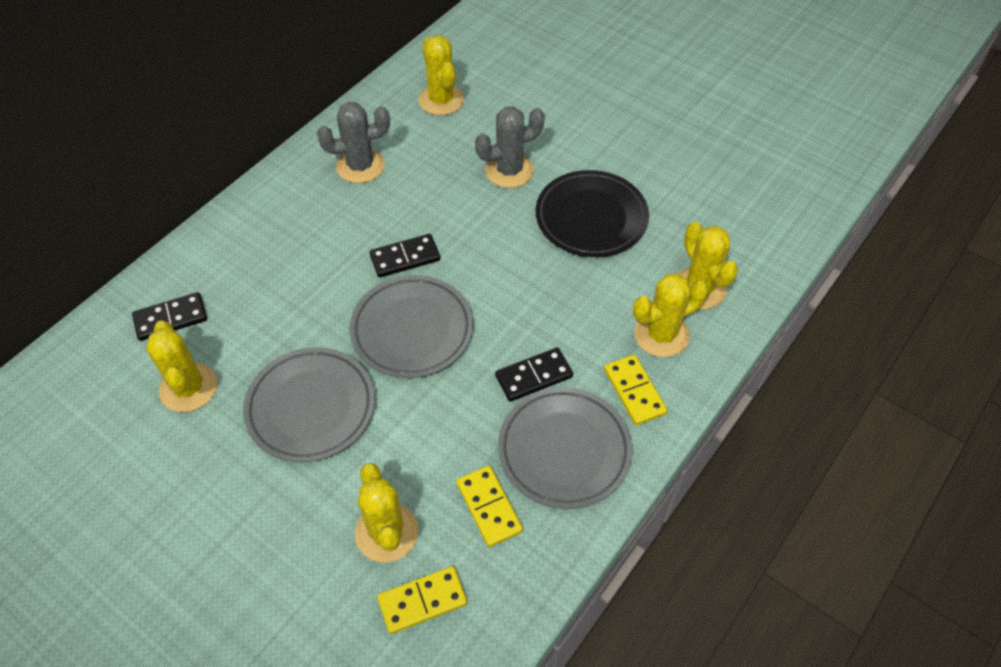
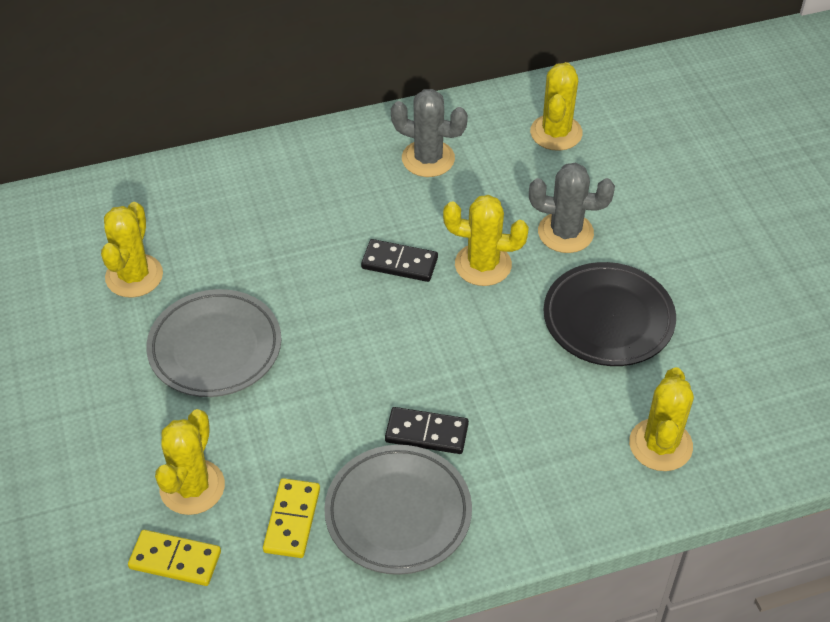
camera: 35 degrees right, 5 degrees down
(171, 318) = (164, 211): black domino -> none
(412, 330) = (352, 331): grey plate -> none
(634, 391) = (509, 501): yellow domino -> none
(661, 335) = (582, 466): yellow cactus -> yellow cactus (483, 265)

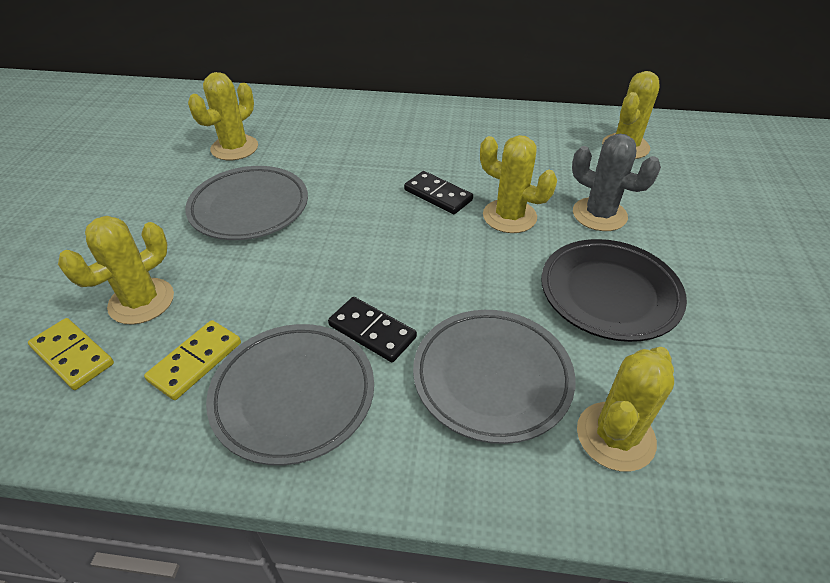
camera: 25 degrees right, 5 degrees down
(428, 159) = (506, 137): grey cactus -> none
(548, 435) = (492, 378): none -> grey plate

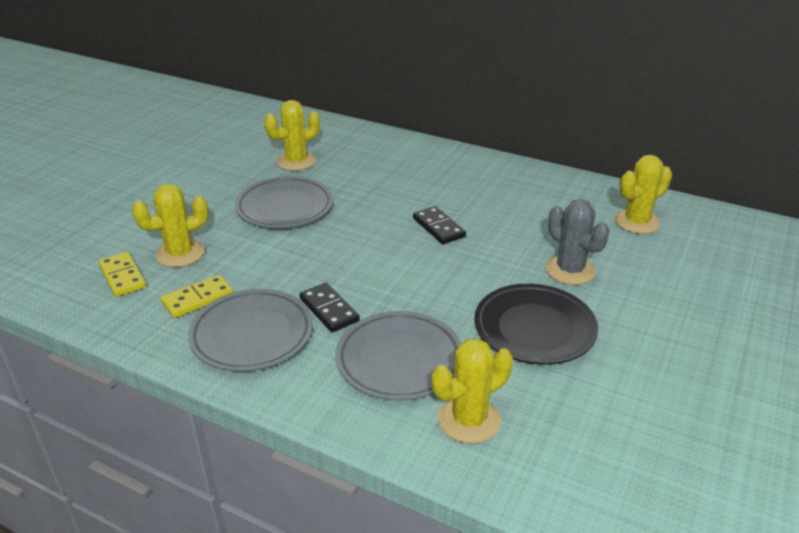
camera: 20 degrees right, 10 degrees down
(509, 216) = (489, 255): yellow cactus -> none

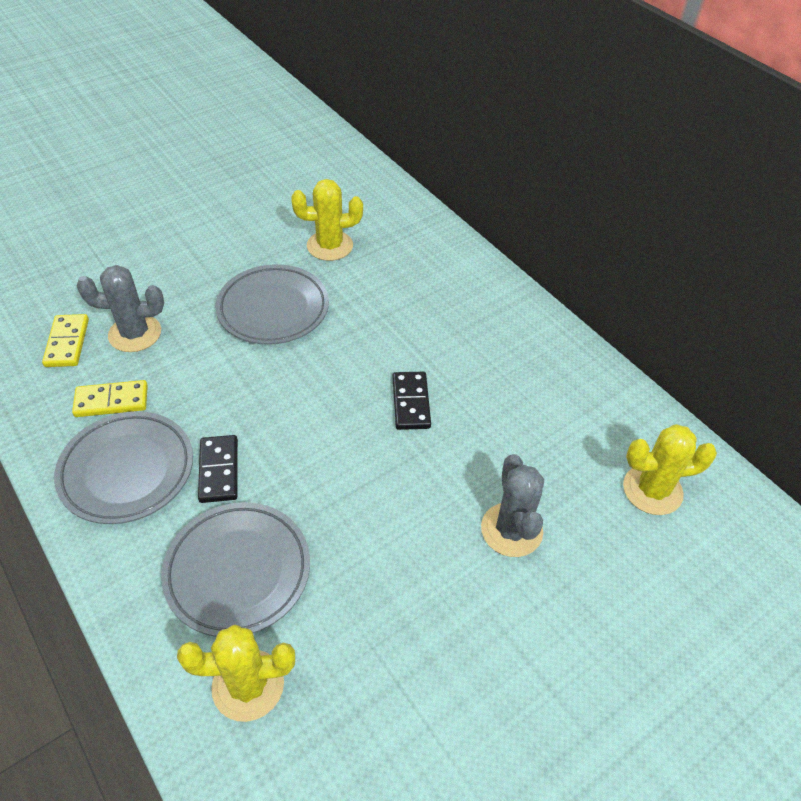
camera: 25 degrees right, 15 degrees up
(180, 253) = (135, 333): yellow cactus -> grey cactus
(534, 329) = (406, 596): black plate -> none

